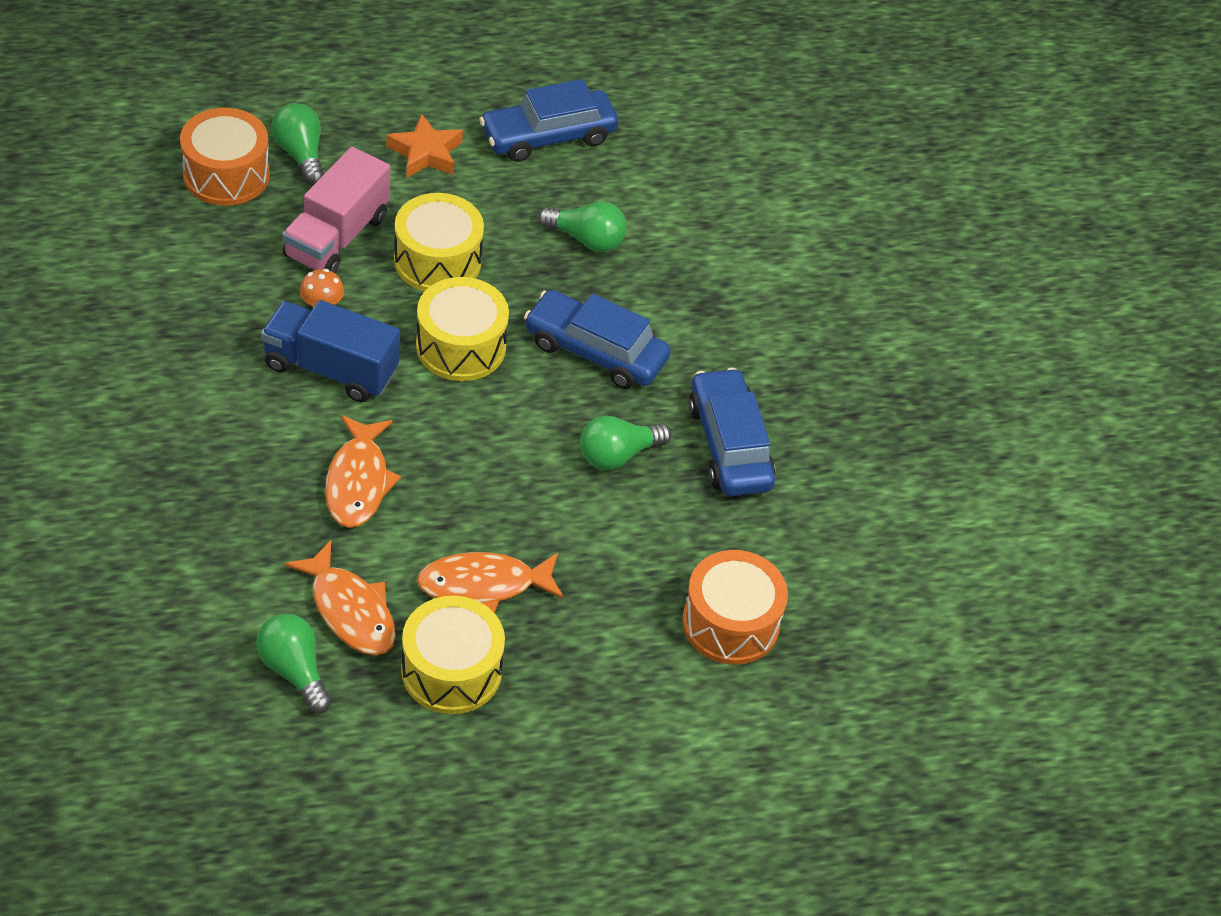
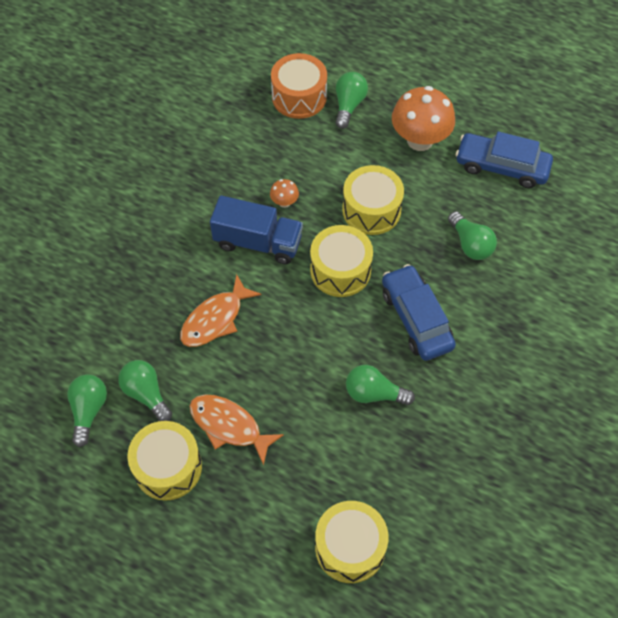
camera: 45 degrees right, 10 degrees up
(330, 368) = (258, 242): blue truck -> blue truck turned 135 degrees clockwise
(337, 237) = (327, 165): pink truck -> none
(350, 610) = (146, 394): orange fish -> green light bulb
(425, 153) = (420, 140): orange star -> orange mushroom
(729, 445) = (447, 429): blue car -> none
(730, 623) = (350, 547): orange drum -> yellow drum

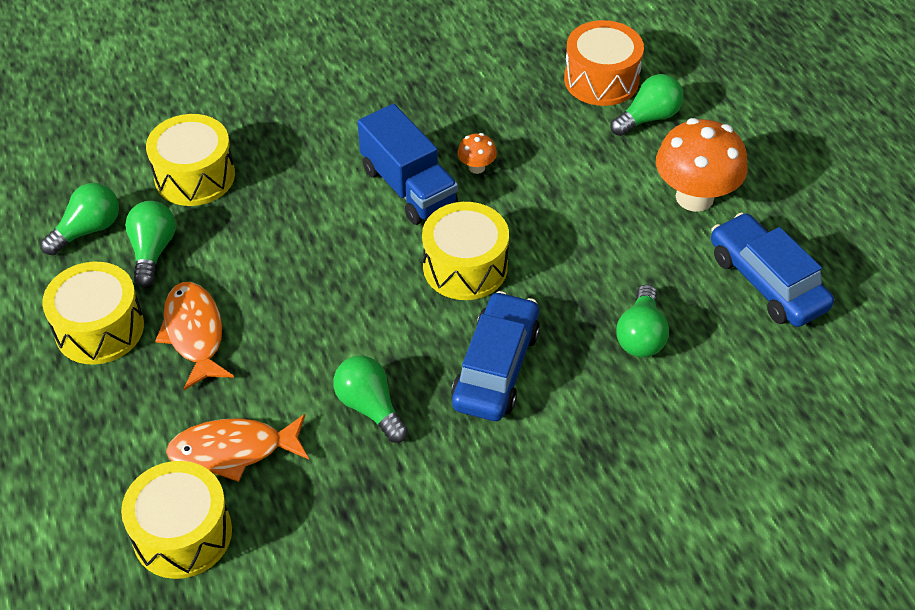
camera: 40 degrees right, 10 degrees down
(215, 319) = (289, 229): orange fish -> orange fish (233, 450)
(371, 210) = (563, 231): yellow drum -> yellow drum (194, 176)

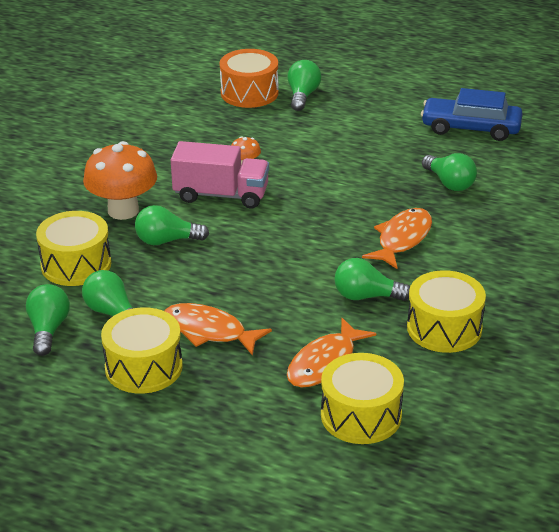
camera: 45 degrees left, 15 degrees down
(295, 205) = (167, 241): none -> green light bulb
(408, 187) = (221, 195): blue truck -> pink truck
(465, 267) = (313, 209): yellow drum -> yellow drum (444, 328)
(496, 367) = (402, 239): blue car -> orange fish
(694, 197) = (381, 115): orange mushroom -> orange mushroom (123, 210)

